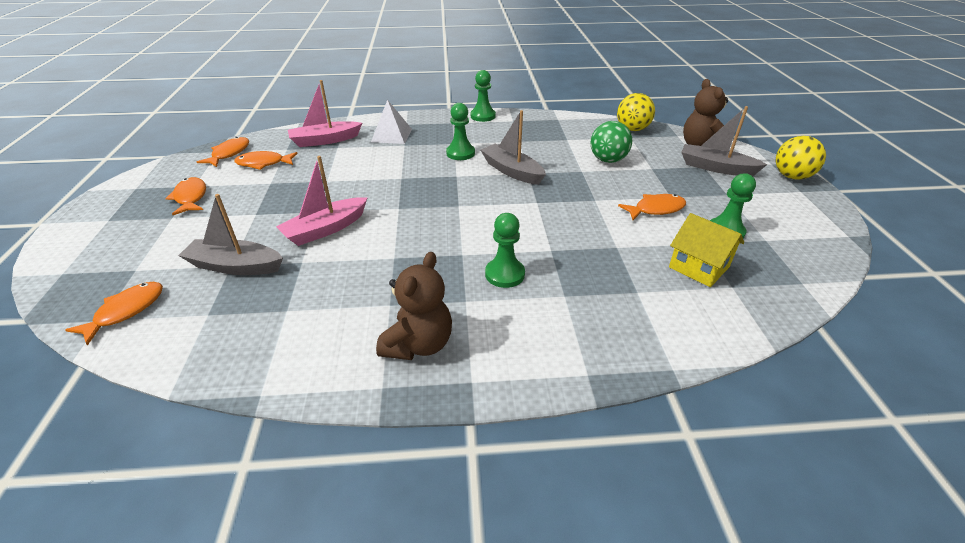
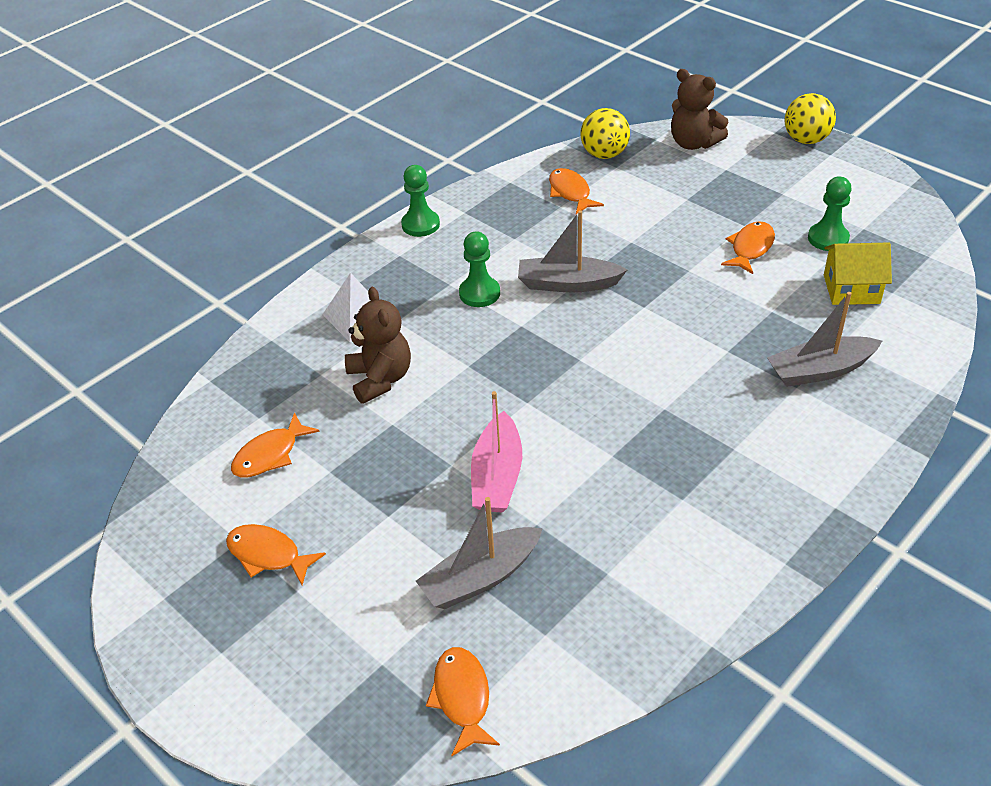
camera: 40 degrees left, 5 degrees up
(229, 154) = (193, 473): orange fish -> orange fish (570, 192)
(325, 140) = (287, 375): pink boat -> none
(418, 344) = (757, 511): brown teddy bear -> brown teddy bear (380, 379)
(504, 274) = (727, 401): green pawn -> none
(608, 160) = (636, 212): green ball -> none
(715, 168) = (738, 165): grey boat -> grey boat (820, 370)

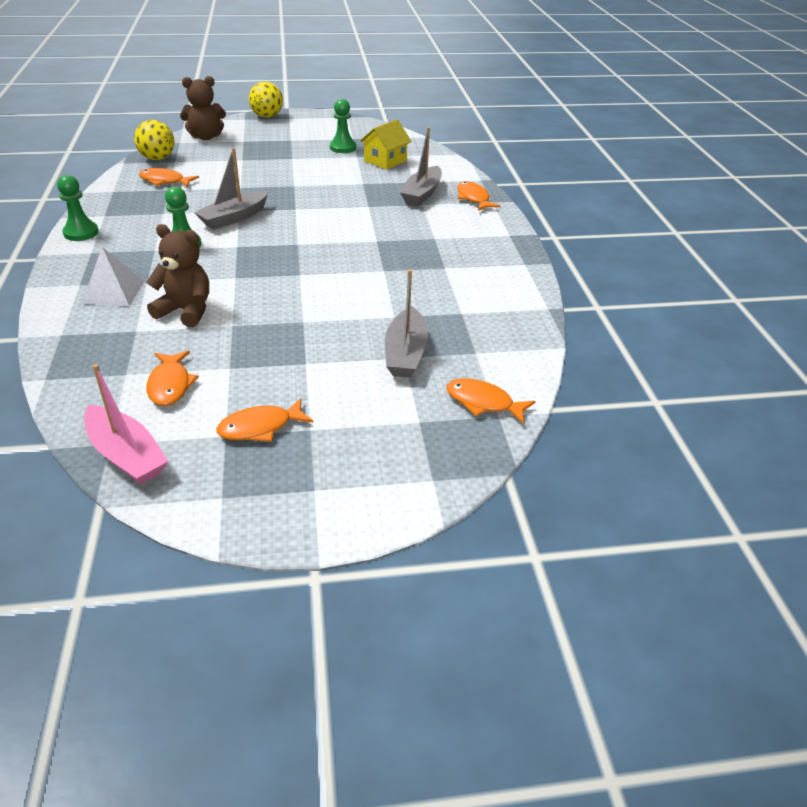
camera: 55 degrees left, 5 degrees down
(497, 476) = (339, 311): pink boat -> pink boat (127, 455)
(750, 248) = (311, 165): orange fish -> orange fish (473, 198)

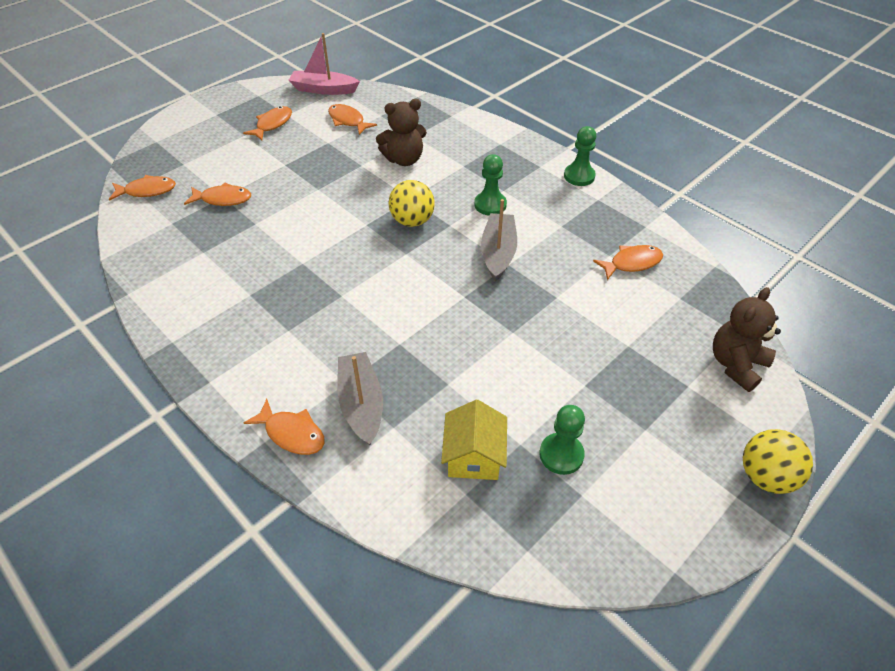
camera: 145 degrees right, 10 degrees up
(113, 292) = (469, 149): white pyramid -> none
(157, 158) = (701, 291): yellow ball -> yellow ball (412, 221)
(405, 353) = (223, 199): grey boat -> orange fish

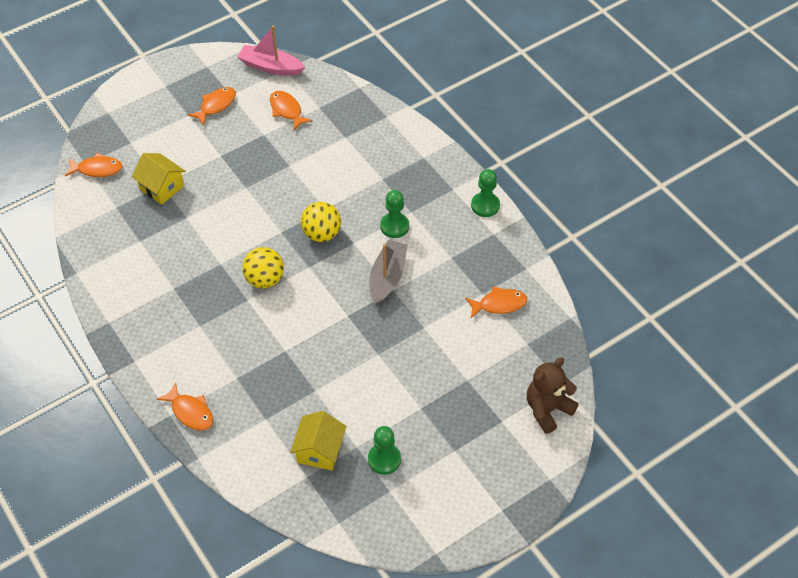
camera: 10 degrees right, 5 degrees up
(223, 199) = (162, 187): orange fish -> yellow house
(361, 404) = (245, 397): grey boat -> none
(404, 159) = (329, 164): brown teddy bear -> none
(765, 476) = (530, 499): yellow ball -> yellow ball (265, 279)

